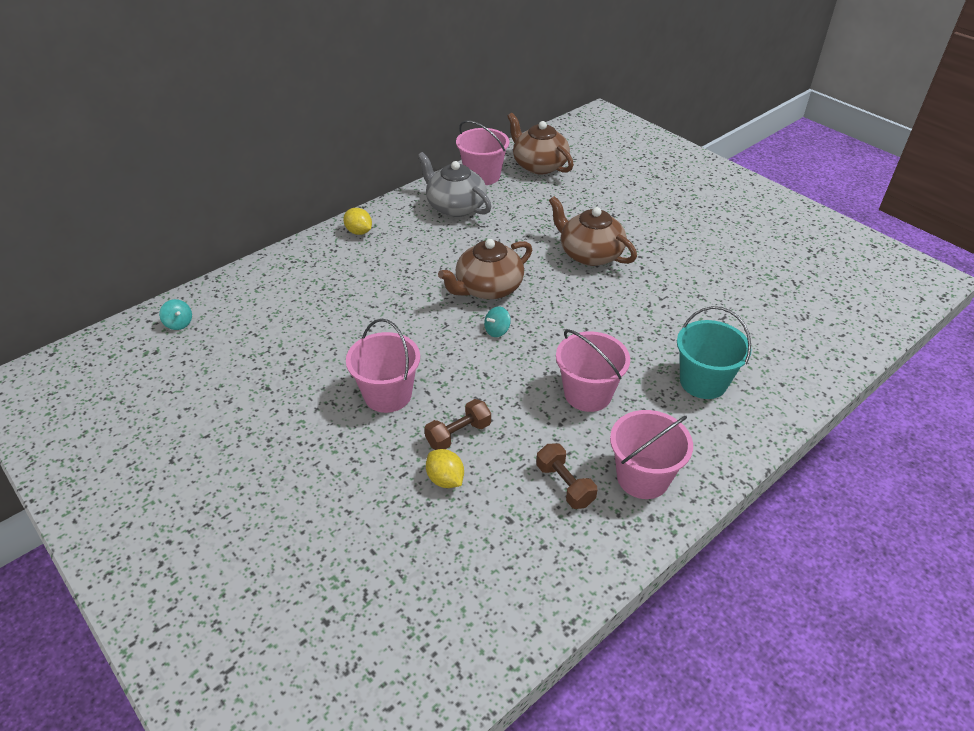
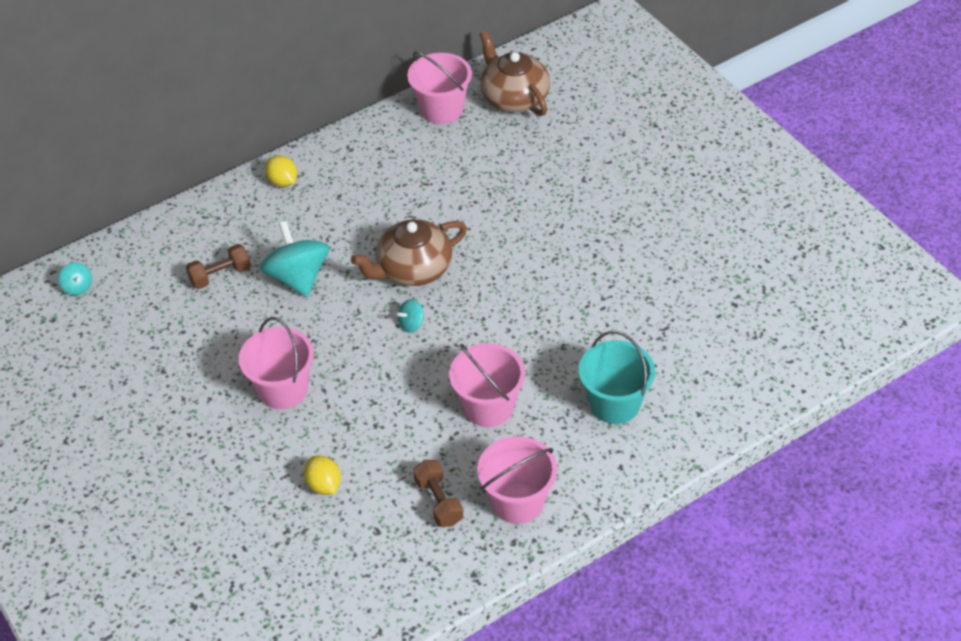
camera: 10 degrees right, 5 degrees up
(385, 301) = (298, 277): none -> turquoise spinning top
(455, 206) = (399, 153): grey teapot -> none
(458, 434) = (346, 439): brown dumbbell -> brown dumbbell (220, 275)
(589, 254) = (539, 232): brown teapot -> none

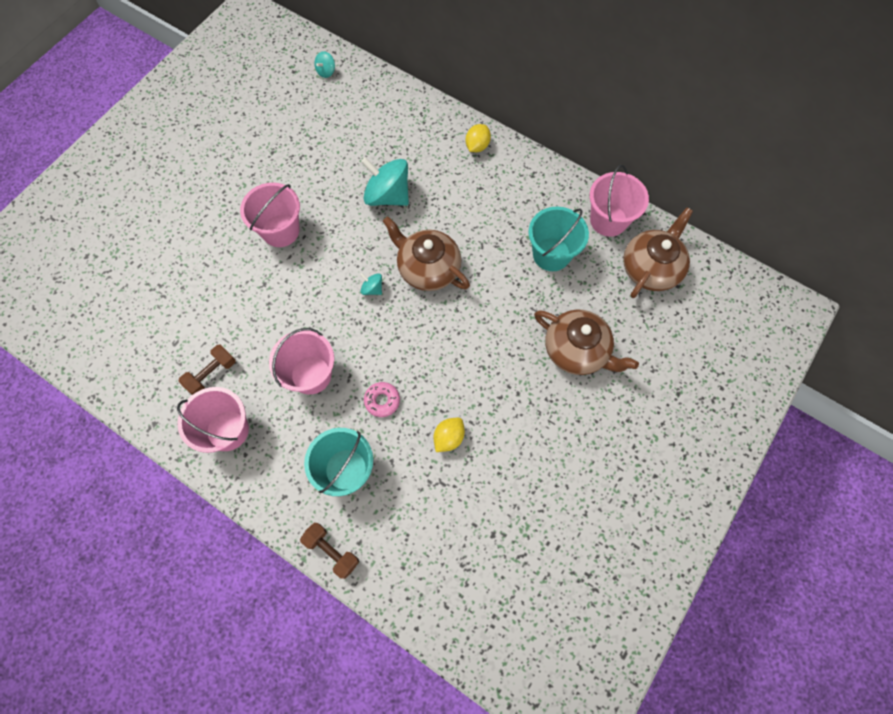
camera: 65 degrees right, 20 degrees up
(220, 275) = (370, 147): brown dumbbell -> brown dumbbell (332, 551)
(298, 277) = (387, 196): turquoise spinning top -> turquoise spinning top turned 105 degrees counterclockwise
(324, 485) = (205, 292): yellow lemon -> yellow lemon (448, 437)
(455, 165) = (551, 254): none -> turquoise bucket
(551, 352) = (382, 401): none -> pink donut
(574, 181) = (577, 350): none -> brown teapot

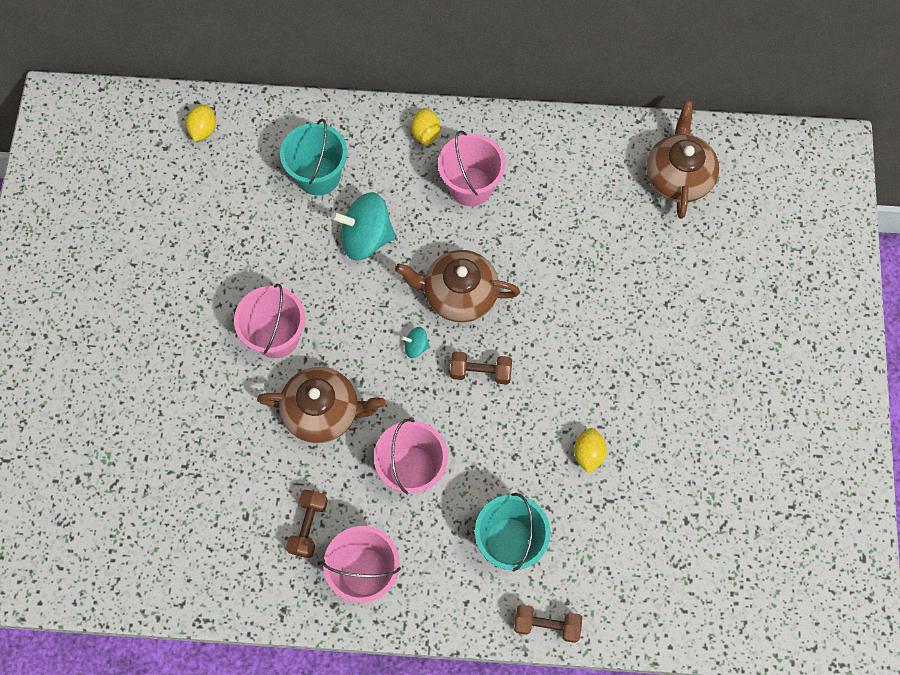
camera: 30 degrees left, 0 degrees up
(326, 72) = (203, 130): turquoise spinning top -> yellow lemon
(382, 401) = (500, 454): pink donut -> none
(407, 332) = (480, 372): none -> brown dumbbell
(551, 254) = (573, 213): turquoise bucket -> turquoise bucket (318, 176)
(577, 350) = (657, 299): brown teapot -> brown teapot (323, 411)
(608, 220) = (608, 147): pink bucket -> pink bucket (470, 186)

